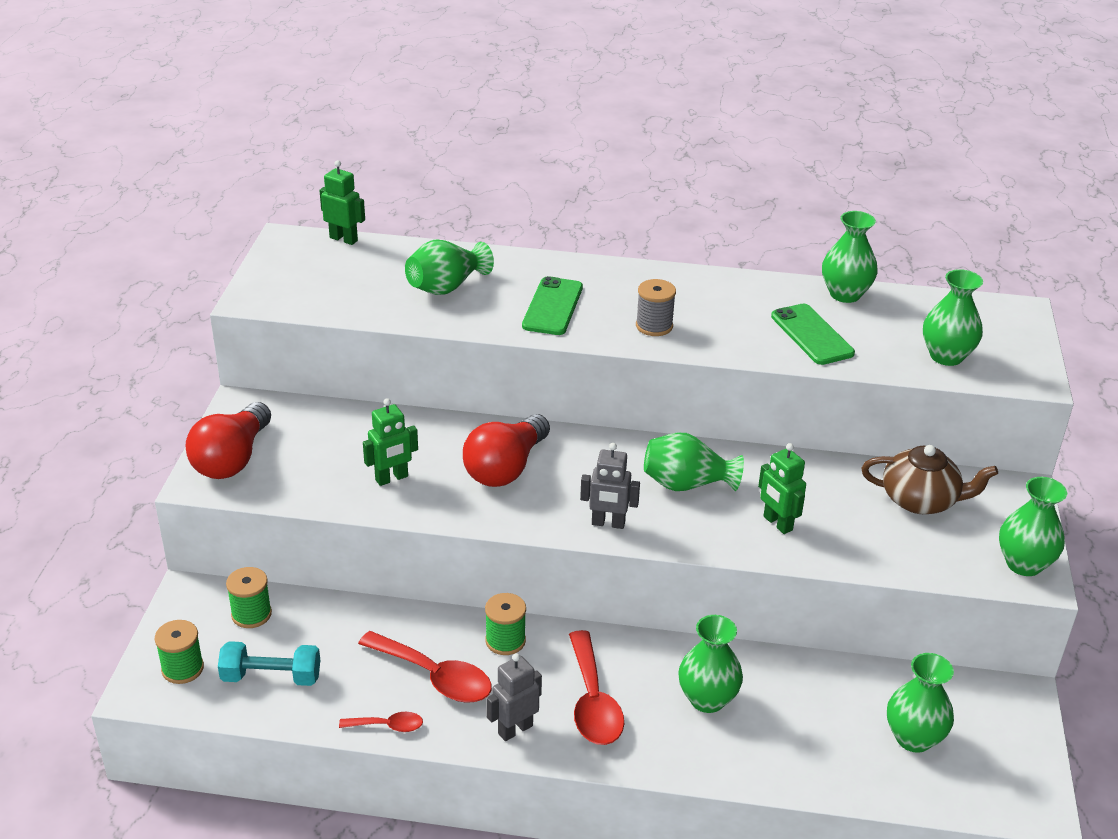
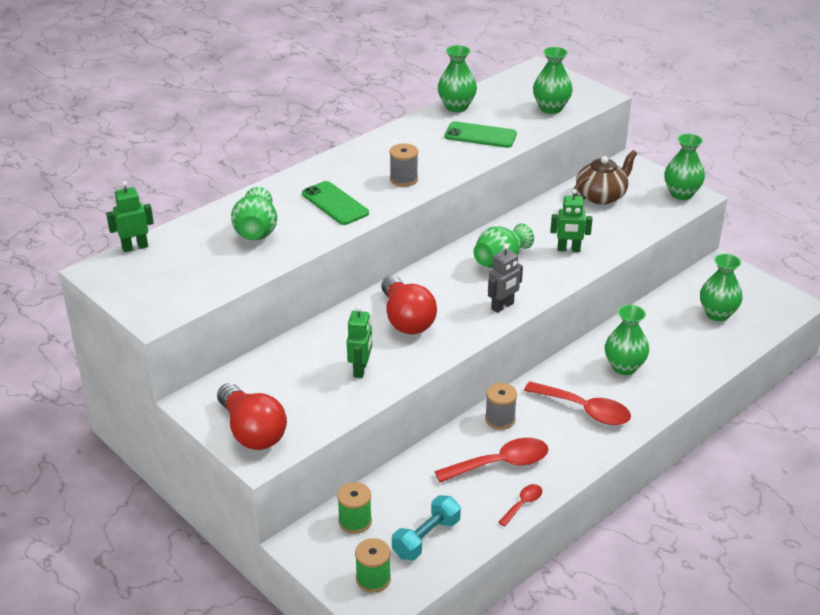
camera: 50 degrees left, 0 degrees up
(505, 641) = (500, 419): green spool -> grey spool
(515, 729) = (577, 452): grey robot -> none

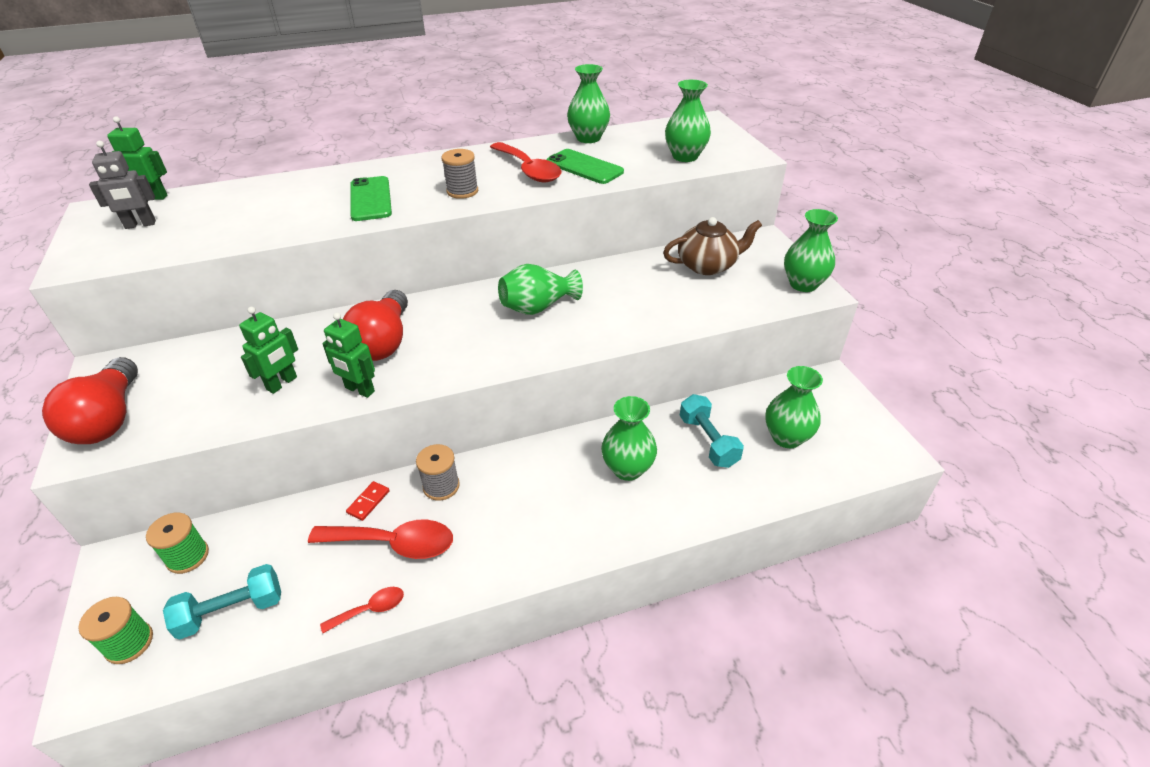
camera: 25 degrees right, 5 degrees up
(256, 232) = (268, 208): green vase -> none
(455, 446) = (368, 502): none -> red domino
(502, 306) = (494, 357): grey robot -> grey robot (140, 225)
(568, 249) = (622, 313): green robot -> green robot (359, 390)
(585, 410) = (541, 508): red spoon -> red spoon (529, 170)
(666, 332) = (708, 441): none -> turquoise dumbbell

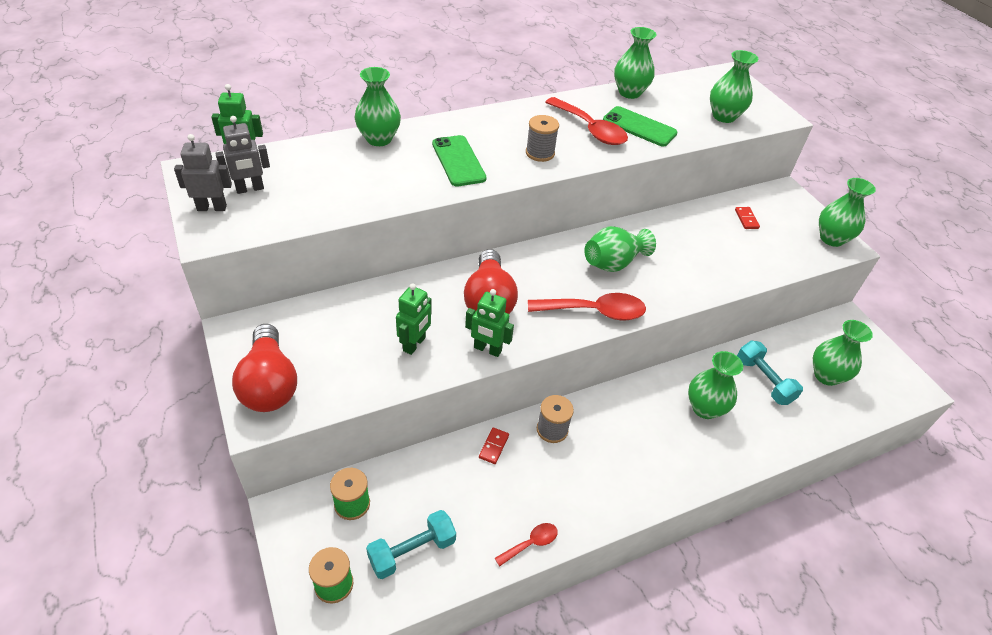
camera: 10 degrees left, 5 degrees up
(92, 241) = (212, 208): none -> grey robot
(298, 181) = (379, 139): none -> green vase
(394, 543) = (530, 484): red spoon -> red spoon (594, 311)
(708, 265) = (746, 219): brown teapot -> red domino

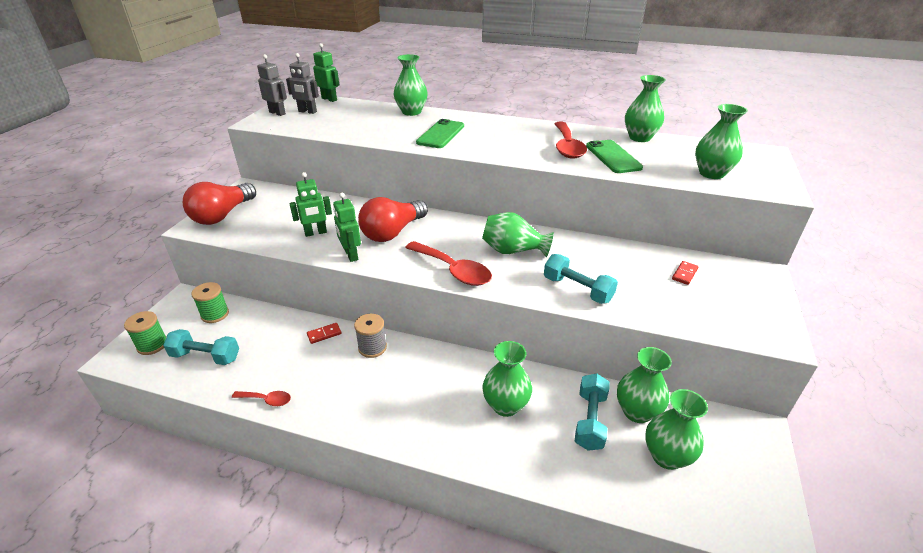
camera: 45 degrees right, 10 degrees down
(540, 153) = (504, 147): grey spool -> none
(700, 275) = (577, 289): none -> turquoise dumbbell
(831, 238) = (768, 325): green vase -> green vase (637, 412)

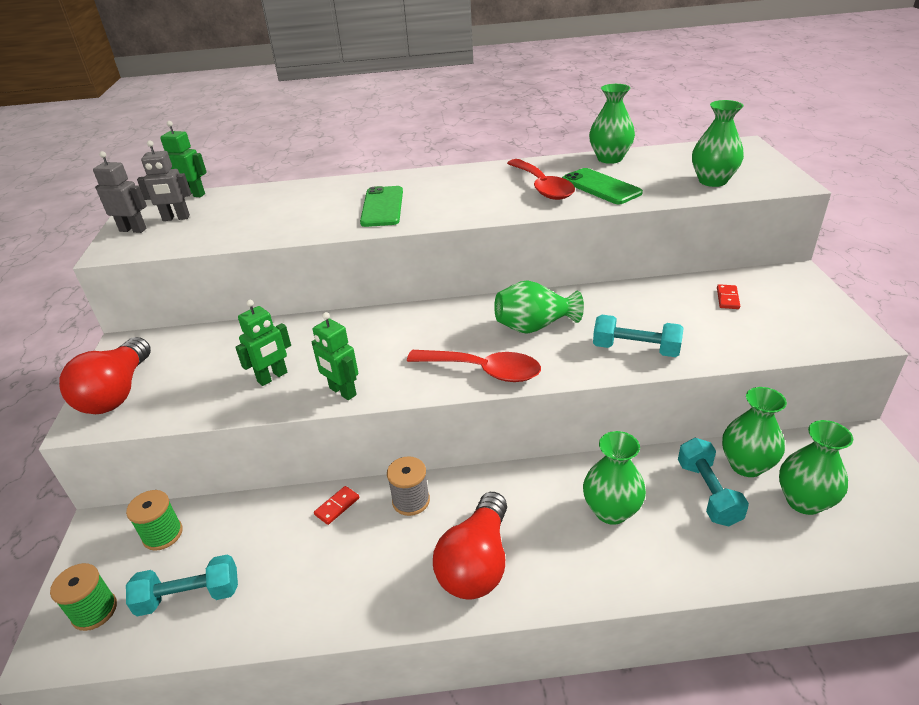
camera: 20 degrees left, 0 degrees up
(267, 400) = (318, 620): red spoon -> none
(393, 232) = (374, 346): red light bulb -> red light bulb (477, 563)
(411, 112) = (320, 187): green vase -> none

